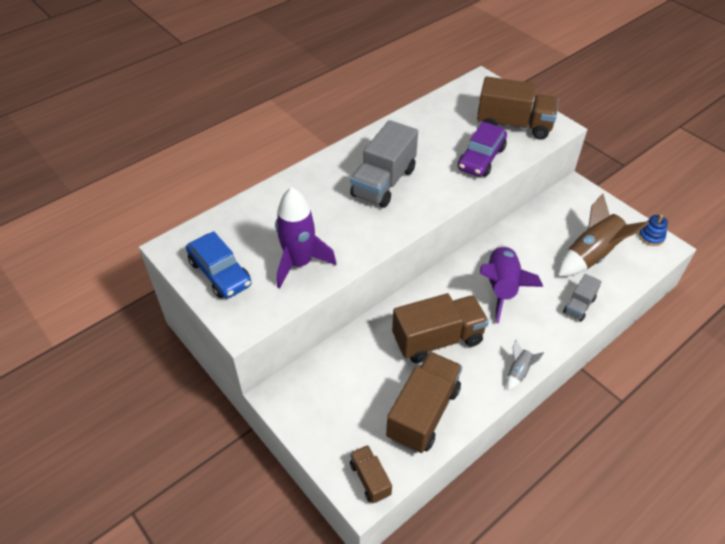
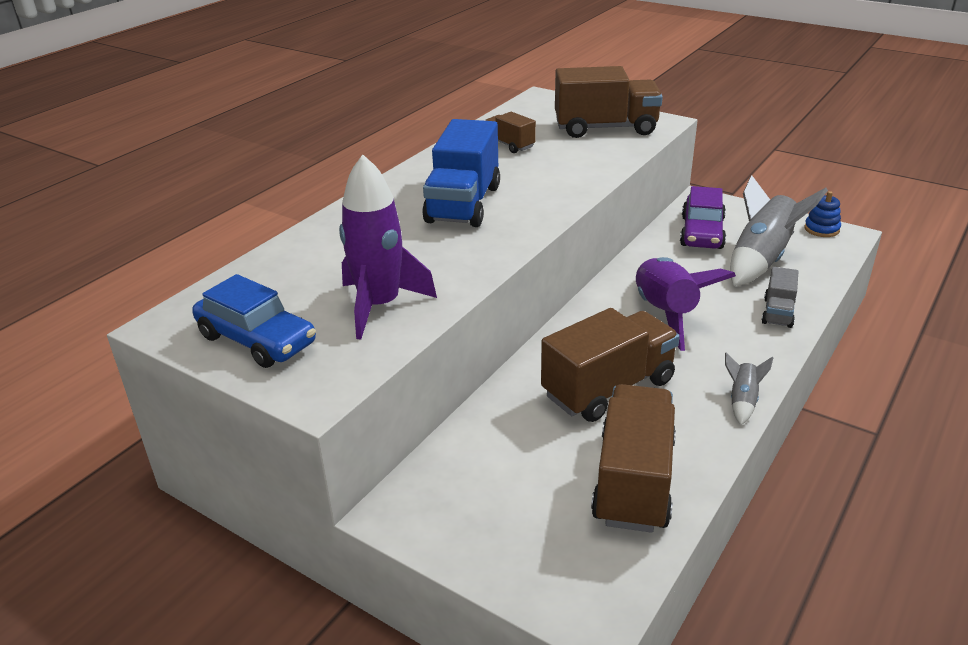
camera: 15 degrees left, 15 degrees down
(370, 479) = (595, 590): brown truck -> brown truck (509, 145)
(383, 182) = (463, 204): grey truck -> blue truck
(481, 158) = (582, 162): purple car -> purple car (702, 232)
(591, 255) = (761, 260): brown rocket -> grey rocket

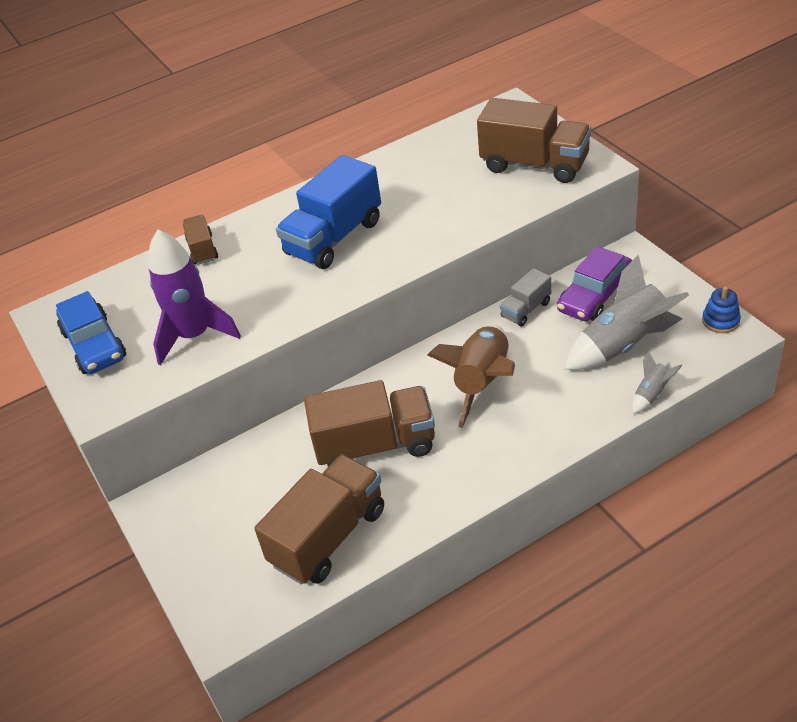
camera: 30 degrees right, 10 degrees up
(509, 145) = (428, 169): brown truck -> brown truck (202, 249)
(665, 314) = (482, 383): purple rocket -> brown rocket
(742, 401) = (473, 492): grey rocket -> grey rocket (652, 394)
(778, 312) = (585, 410): grey truck -> grey truck (526, 309)

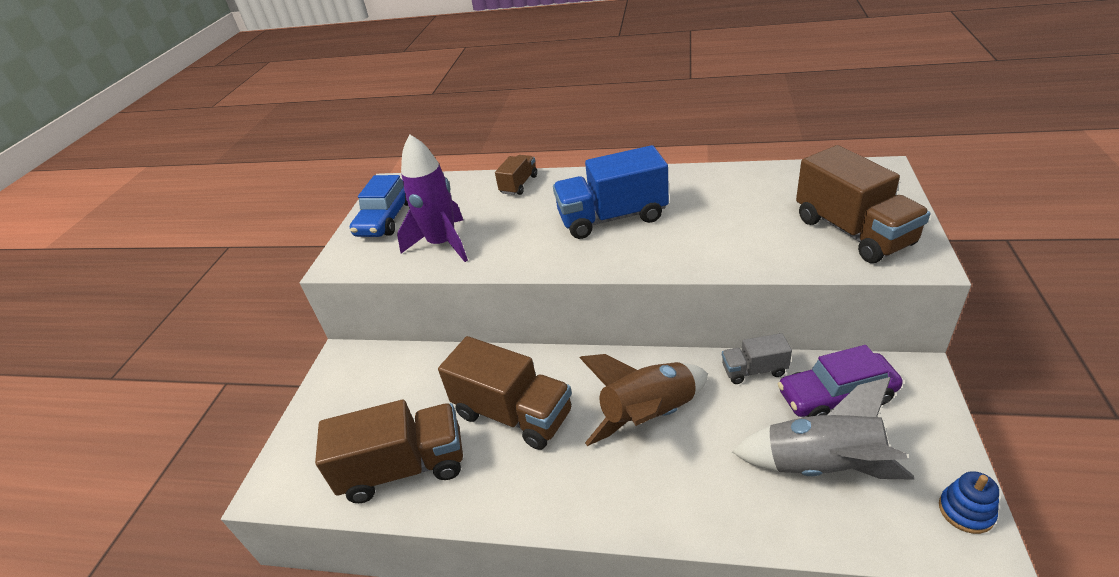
camera: 40 degrees right, 5 degrees down
(652, 394) = (802, 541): grey rocket -> none

